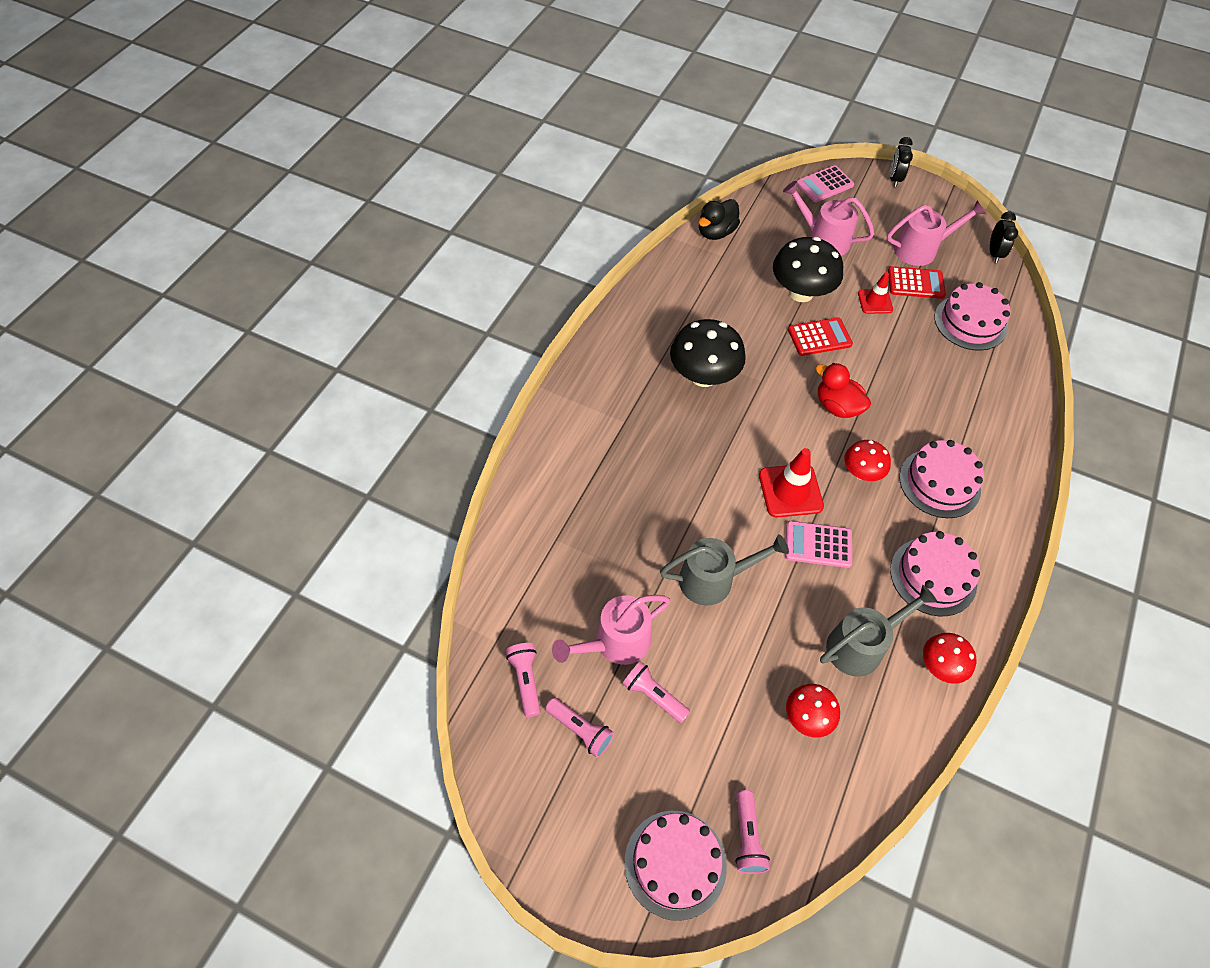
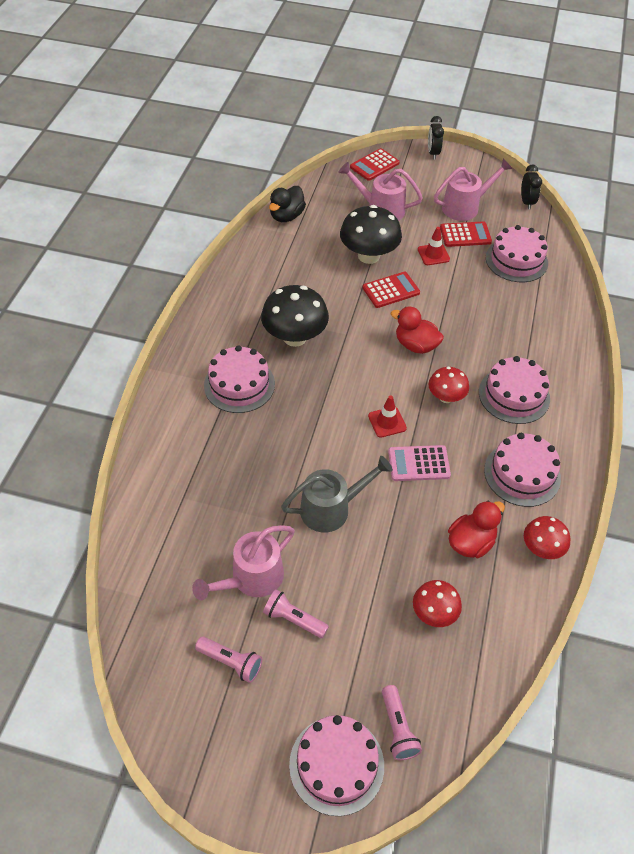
camera: 10 degrees left, 5 degrees down
(526, 680) = (173, 627): pink flashlight -> none
(634, 421) = (239, 384): none -> pink cake
(790, 491) = (387, 422): red traffic cone -> red traffic cone, size x0.63
(824, 184) = (374, 165): pink calculator -> red calculator
(861, 645) = (470, 542): grey watering can -> red duck

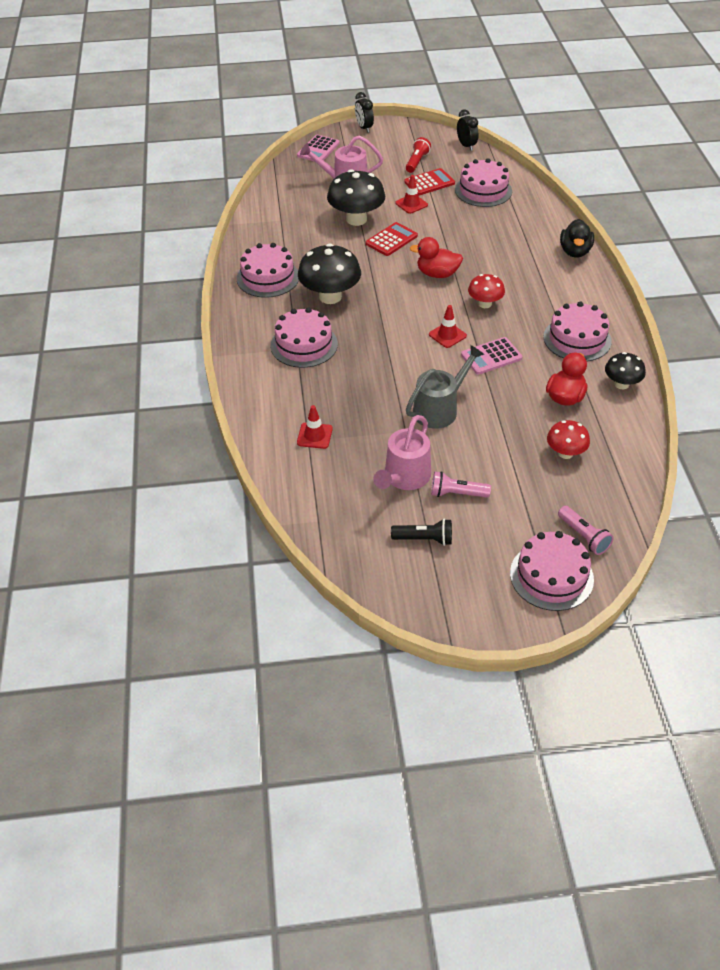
camera: 20 degrees left, 5 degrees down
(192, 495) = (314, 436): none -> red traffic cone
(231, 662) = (424, 539): pink flashlight -> black flashlight
(286, 216) = (264, 208): black duck -> black duck (575, 252)
(374, 165) = (318, 149): red calculator -> pink calculator
(465, 207) = (417, 162): pink watering can -> red flashlight
(514, 395) = (538, 287): pink cake -> pink cake (268, 277)
(541, 548) = (621, 384): red mushroom -> black mushroom

